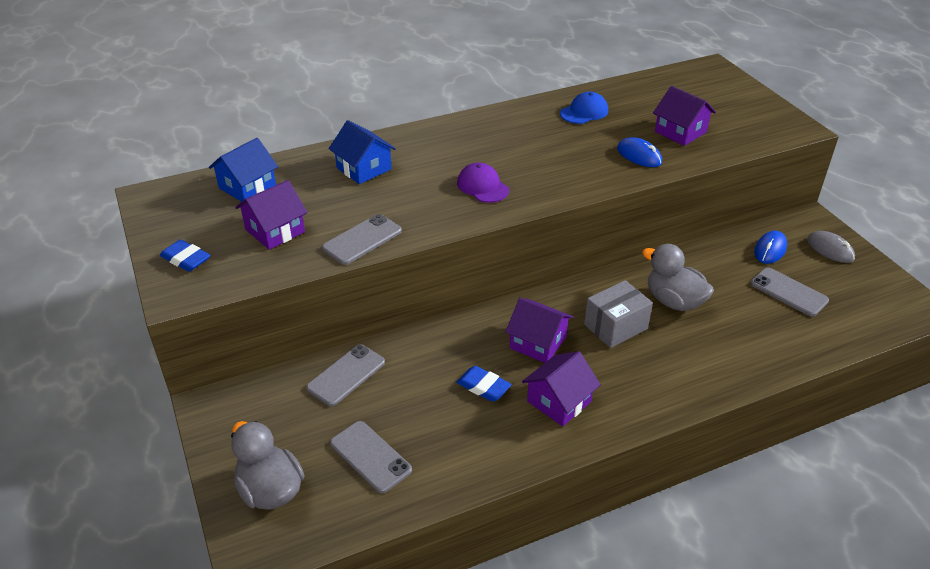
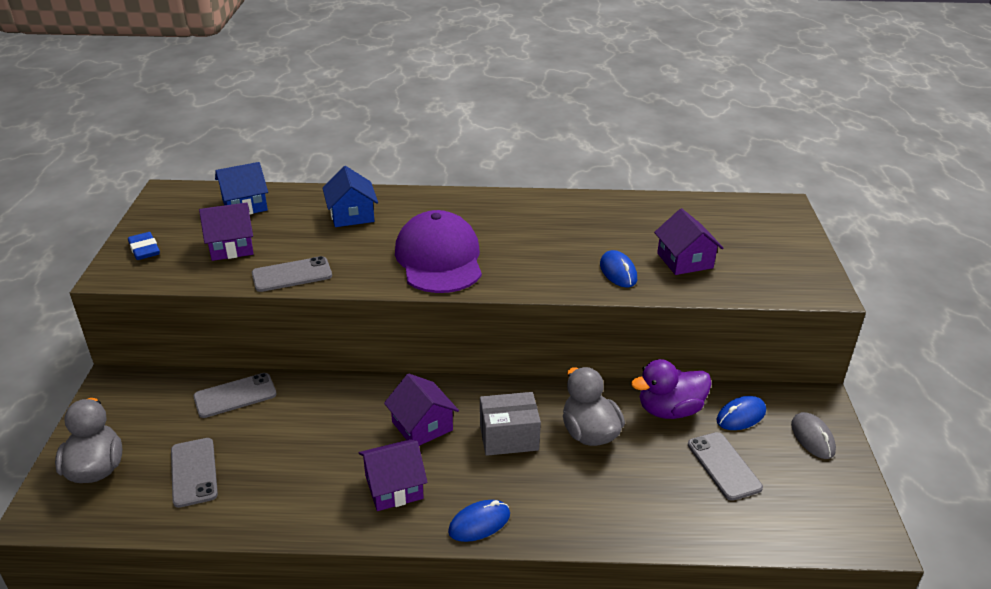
camera: 25 degrees right, 5 degrees down
(482, 186) = (439, 259): purple cap -> purple cap, size x1.95
(483, 387) = (339, 448): blue eraser -> none
(584, 112) = (602, 217): blue cap -> none
(651, 404) = (479, 523): none -> blue mouse
(717, 262) = (669, 410): none -> purple duck

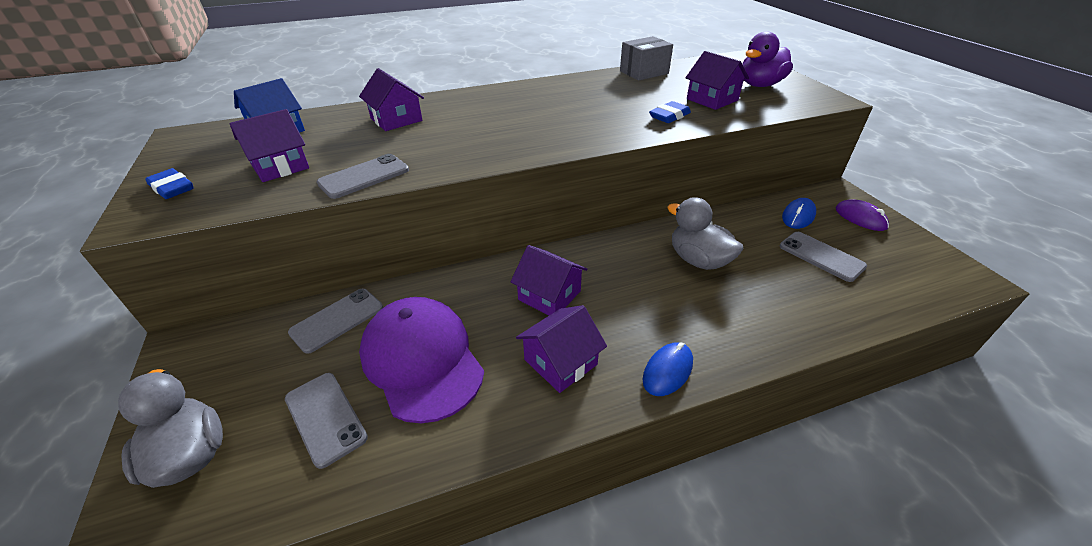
camera: 20 degrees left, 5 degrees up
(352, 215) = (396, 119): blue house -> purple house
(439, 259) = (506, 136): purple cap -> purple cap (422, 360)
(509, 437) = (635, 283): grey box -> grey box (644, 72)
(618, 272) = (669, 116): blue mouse -> blue eraser
(669, 410) = (744, 225): purple duck -> purple duck (760, 85)
(812, 438) = (860, 218): grey mouse -> purple mouse

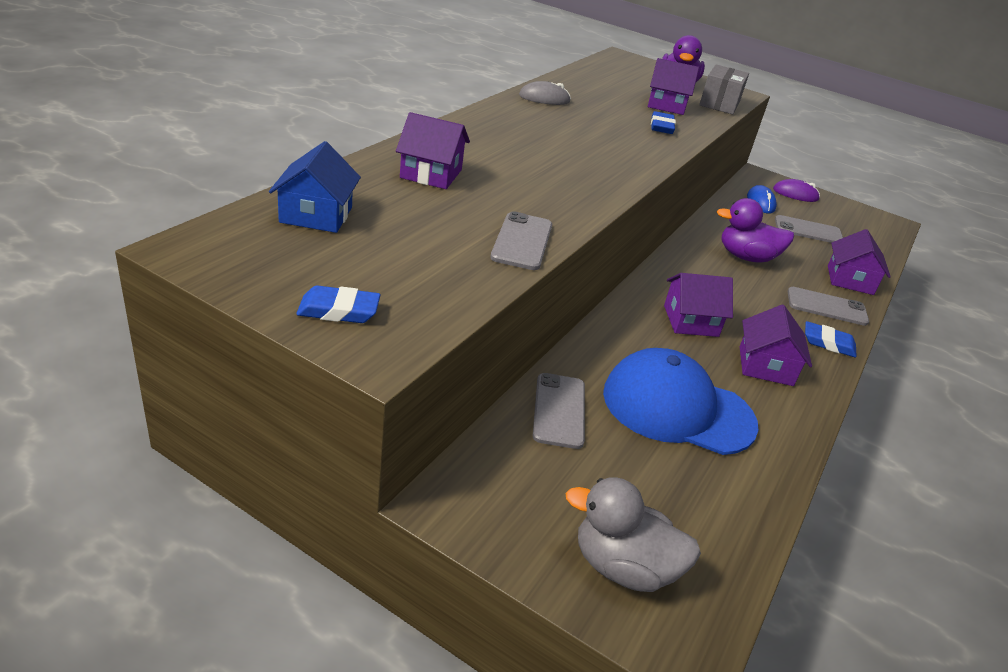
camera: 45 degrees left, 5 degrees down
(280, 166) = (412, 253): purple house -> purple house (850, 280)
(325, 418) = (677, 483): grey phone -> grey phone (826, 307)
(422, 360) = (677, 408): purple cap -> blue cap
(592, 82) = (544, 98): none -> grey mouse
(644, 72) = (570, 82): grey box -> grey box (719, 104)
(667, 371) = (828, 343): blue mouse -> blue eraser
(698, 260) = (746, 257): grey duck -> purple duck

